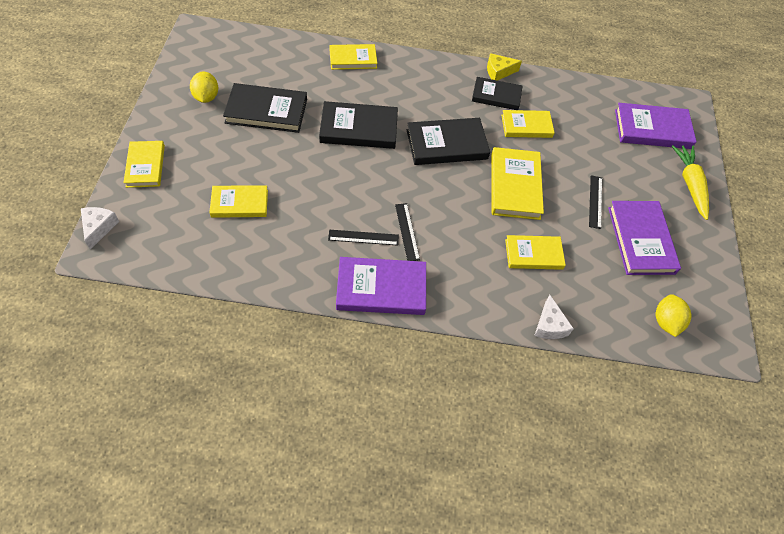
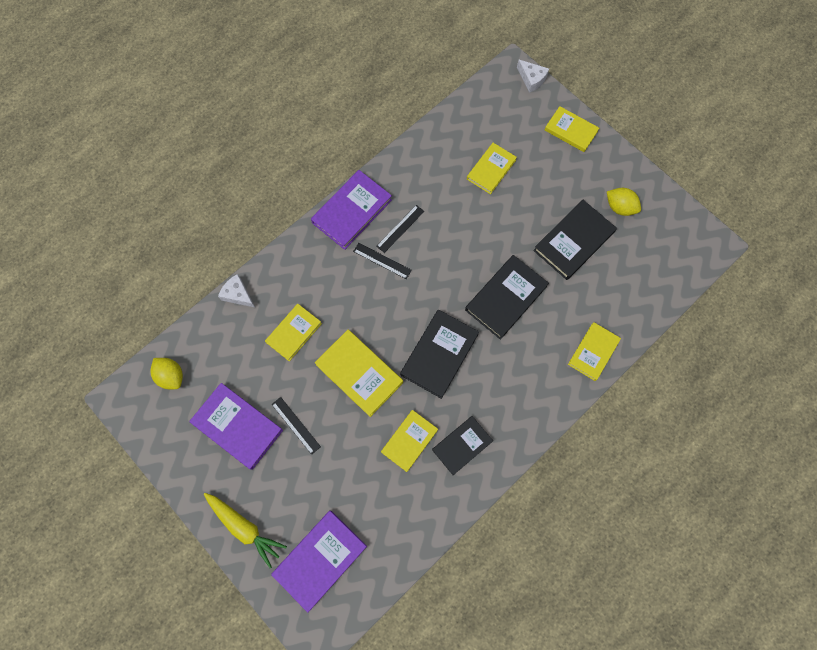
camera: 135 degrees right, 15 degrees up
(499, 72) = (489, 475): yellow cheese -> none

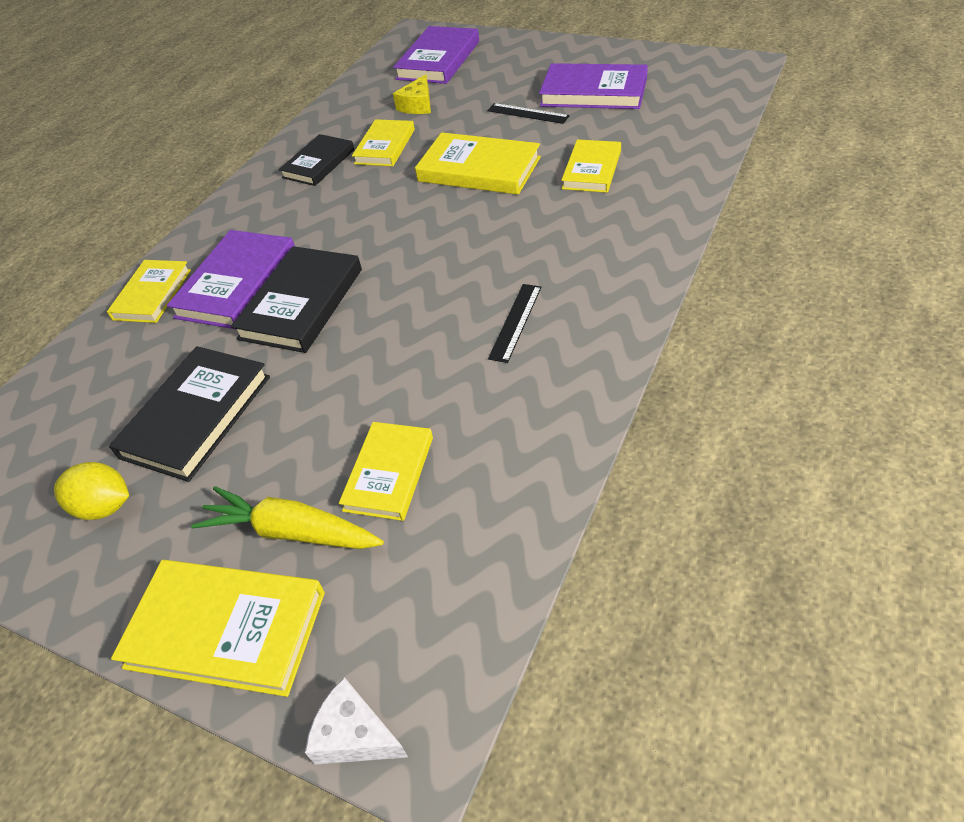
camera: 165 degrees right, 25 degrees down
(171, 376) = (708, 94): yellow lemon -> none
(238, 294) = (700, 173): white cheese -> none
(244, 527) = (528, 50): yellow carrot -> yellow carrot (292, 532)
(352, 211) = (613, 313): purple book -> purple book (237, 284)
(365, 488) = (418, 105): none -> yellow cheese
(382, 260) = (520, 275): black ruler -> none
(439, 354) = (380, 218): black book -> none
(570, 131) = (226, 629): yellow book -> yellow book, size x1.51

